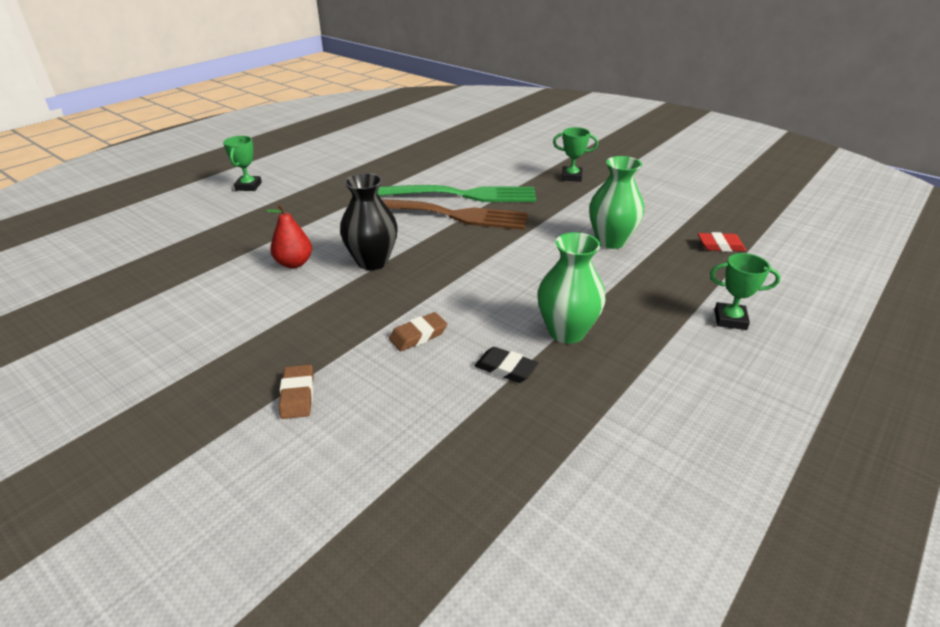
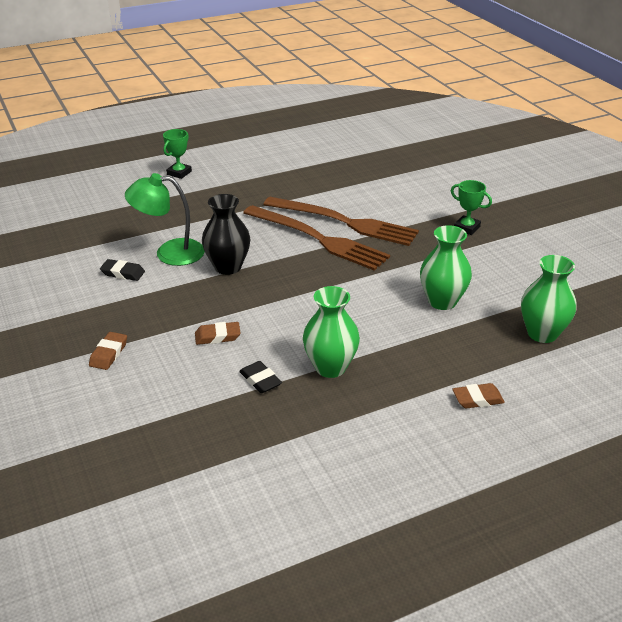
camera: 25 degrees right, 0 degrees up
(251, 298) = (123, 273): none -> black eraser
(294, 263) = (169, 253): red pear -> green lamp
(458, 195) = (344, 222): green fork -> brown fork
(720, 246) = (542, 333): red eraser -> green vase
(730, 319) = (477, 399): green trophy -> brown eraser

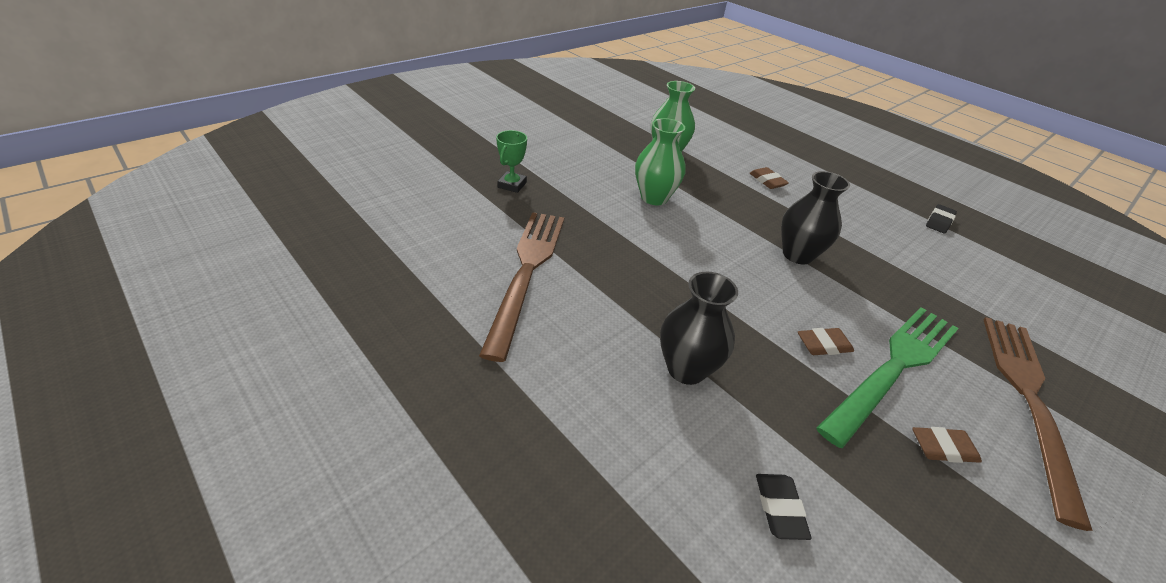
camera: 110 degrees left, 5 degrees up
(169, 253) = (689, 456): green lamp -> none
(178, 365) = (894, 367): none -> green fork
(179, 173) = (379, 549): green trophy -> none
(217, 336) = (823, 345): brown eraser -> brown eraser turned 75 degrees counterclockwise
(260, 380) = (854, 297): black eraser -> black eraser (939, 222)
(318, 239) = (577, 290): brown fork -> brown fork (1028, 400)
(330, 367) = (797, 255): green vase -> black vase

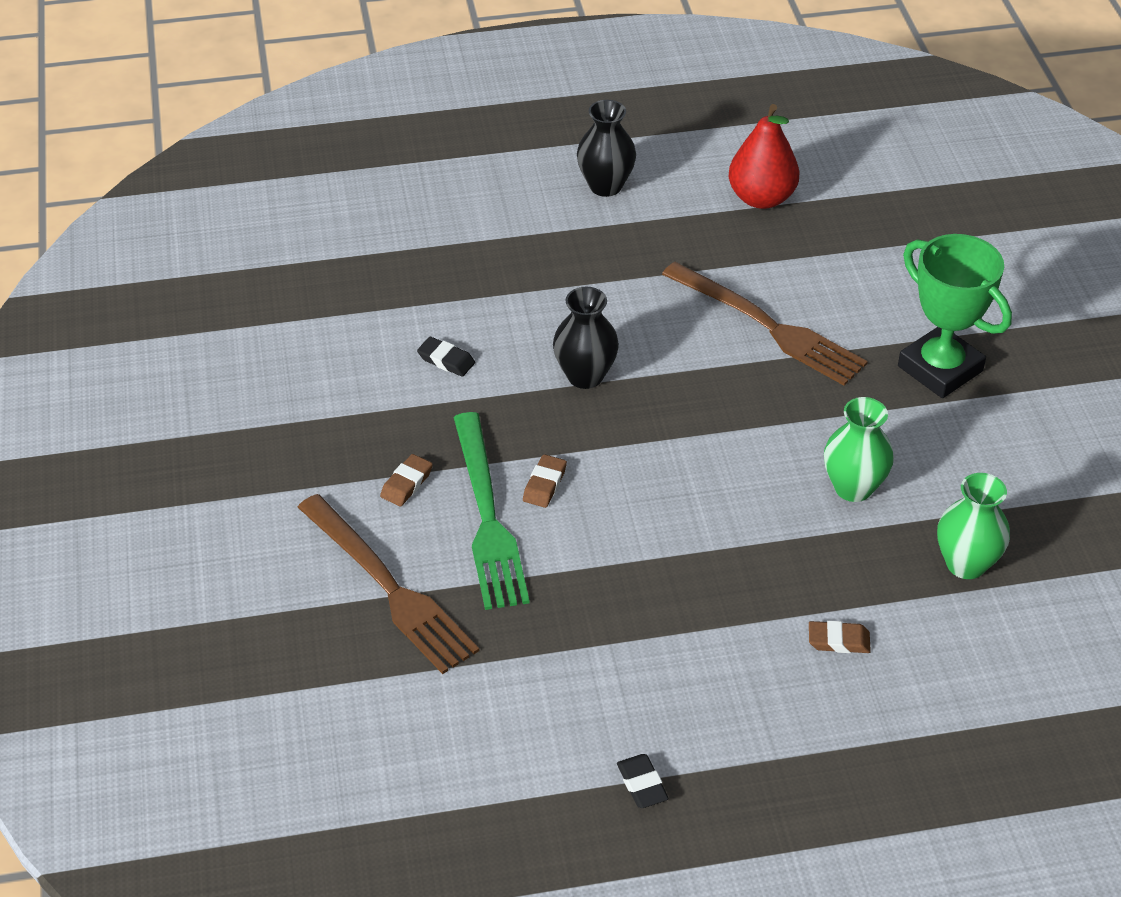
camera: 125 degrees right, 5 degrees up
(327, 328) = (761, 198): none -> red pear
(512, 185) = (940, 369): green trophy -> green trophy, size x2.10
(797, 255) = (672, 558): black vase -> black vase (605, 186)

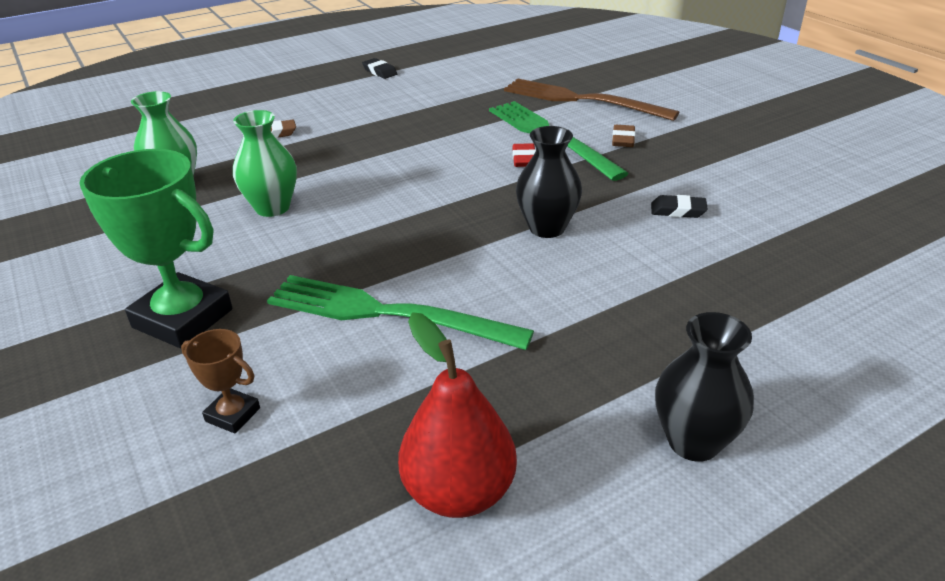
camera: 160 degrees right, 10 degrees down
(544, 484) = (524, 159): brown eraser -> red eraser
(768, 326) = (387, 313): brown fork -> green fork
(897, 278) = (233, 415): none -> brown trophy

